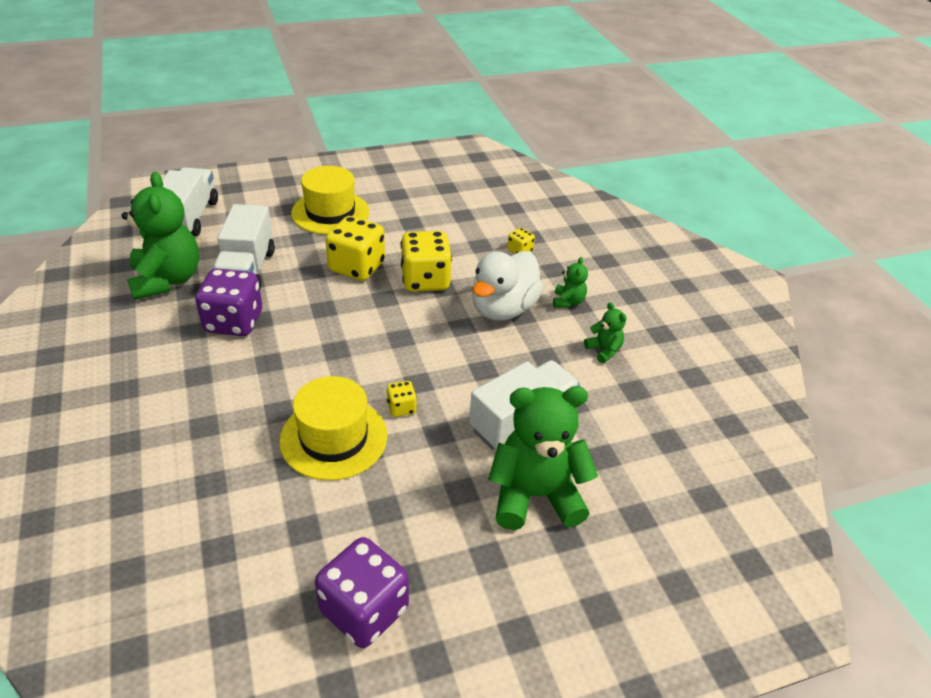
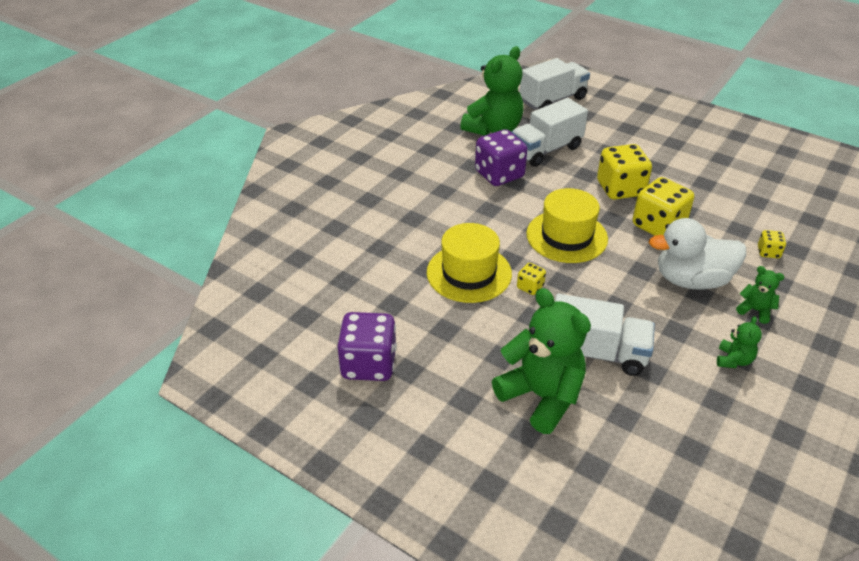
camera: 55 degrees right, 0 degrees up
(330, 212) = (651, 144): yellow hat -> yellow hat (566, 236)
(568, 302) = (755, 310): green teddy bear -> green teddy bear turned 120 degrees counterclockwise

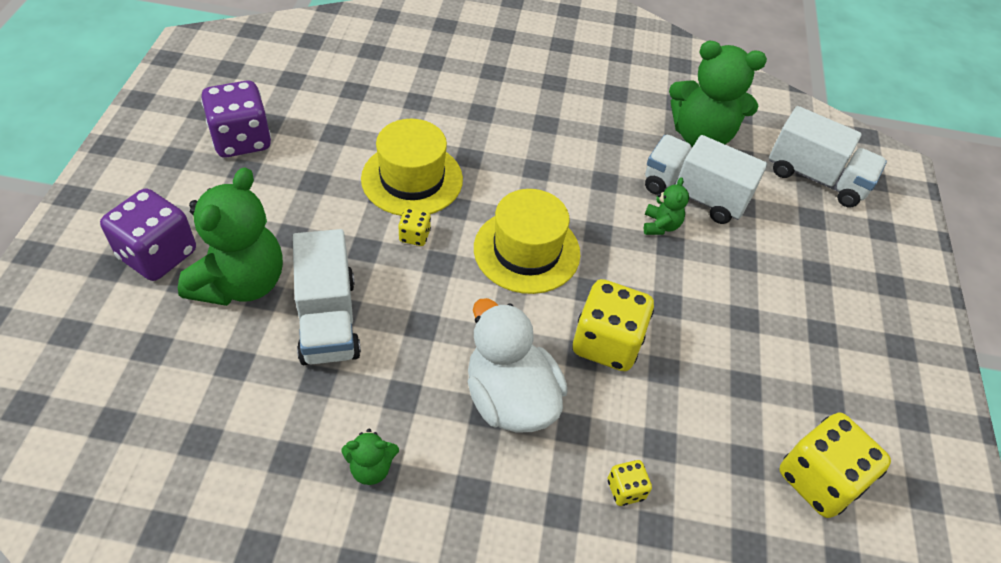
camera: 60 degrees right, 10 degrees up
(499, 175) = (609, 163): purple dice -> purple dice (158, 255)
(620, 189) = (662, 287): yellow dice -> yellow dice (819, 479)
(755, 310) = (483, 484): green teddy bear -> green teddy bear (660, 225)

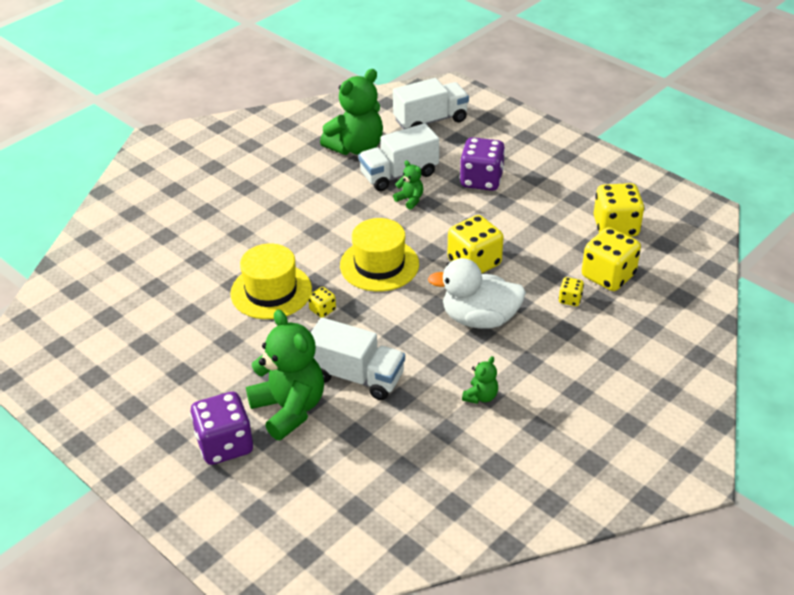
camera: 50 degrees left, 10 degrees down
(242, 140) = (149, 364): purple dice -> purple dice (481, 180)
(711, 518) = (608, 276): none -> yellow dice

